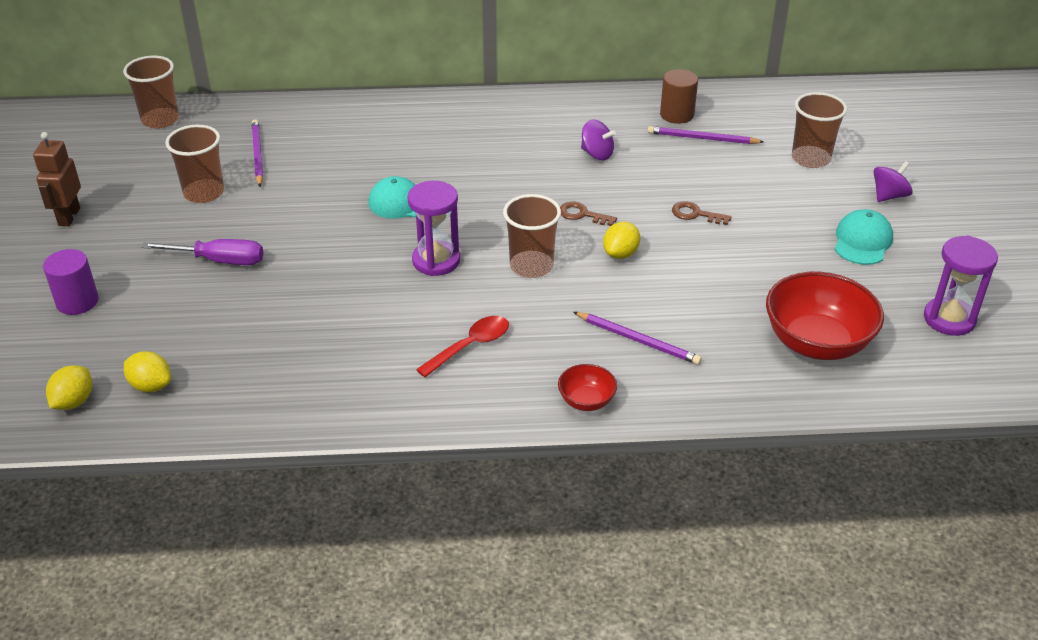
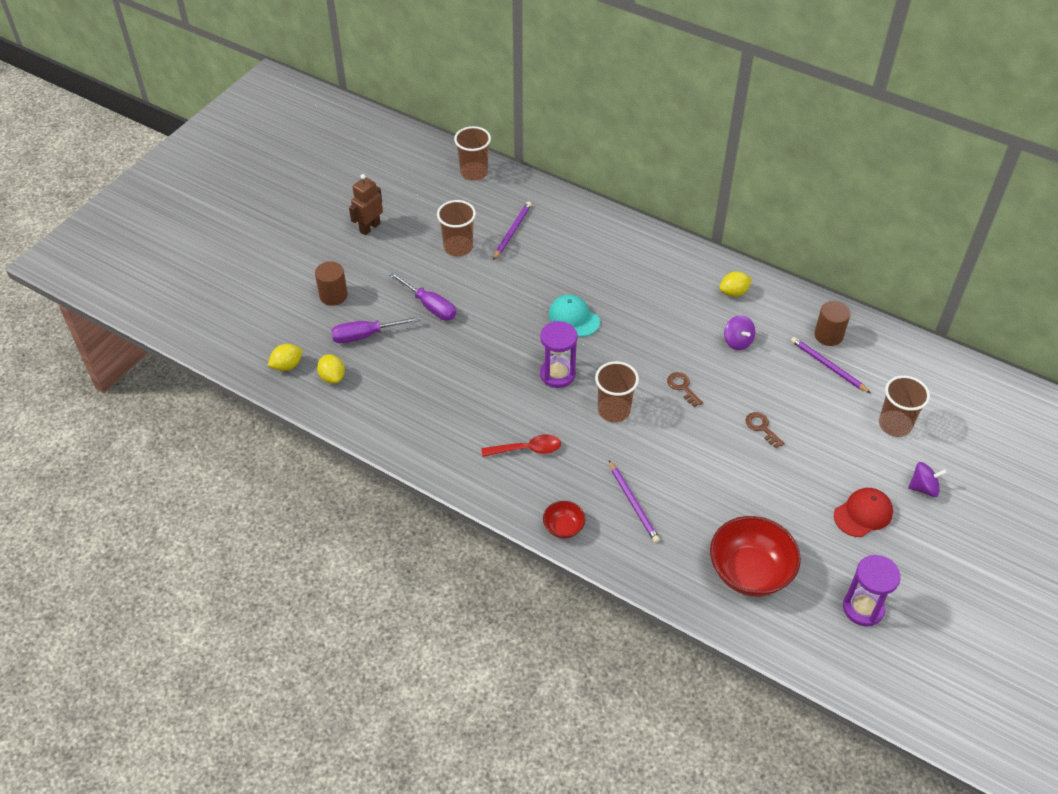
camera: 35 degrees right, 10 degrees up
(77, 302) = (333, 295): purple cylinder -> brown cylinder
(159, 324) = (365, 335): none -> purple screwdriver
(620, 254) = (680, 432): yellow lemon -> yellow lemon (733, 292)
(862, 241) = (863, 514): turquoise cap -> red cap

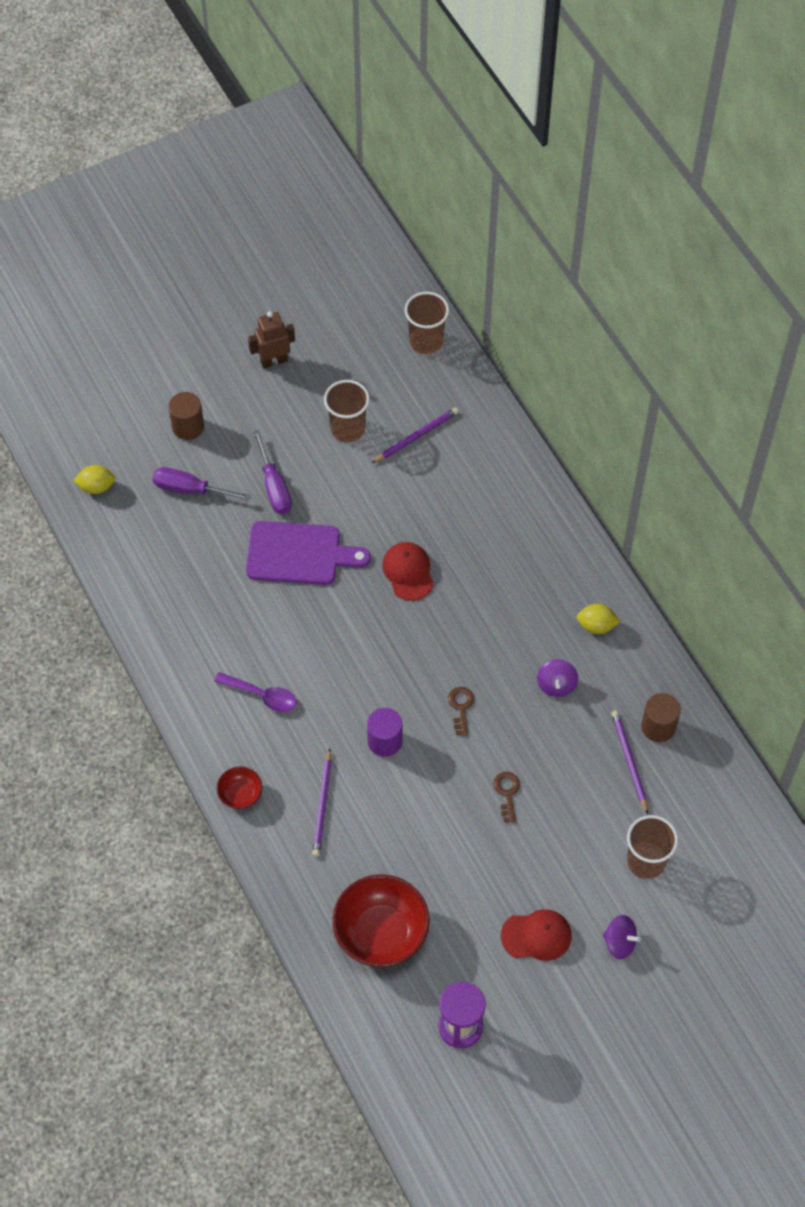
camera: 30 degrees right, 10 degrees up
(332, 377) = (130, 521): yellow lemon -> none
(483, 341) = (299, 554): none -> purple cutting board
(527, 449) = (262, 695): red spoon -> purple spoon
(557, 374) = (347, 629): purple hourglass -> none
(573, 317) = (408, 572): turquoise cap -> red cap
(614, 410) = (374, 697): brown cup -> none
(645, 436) = (385, 741): none -> purple cylinder

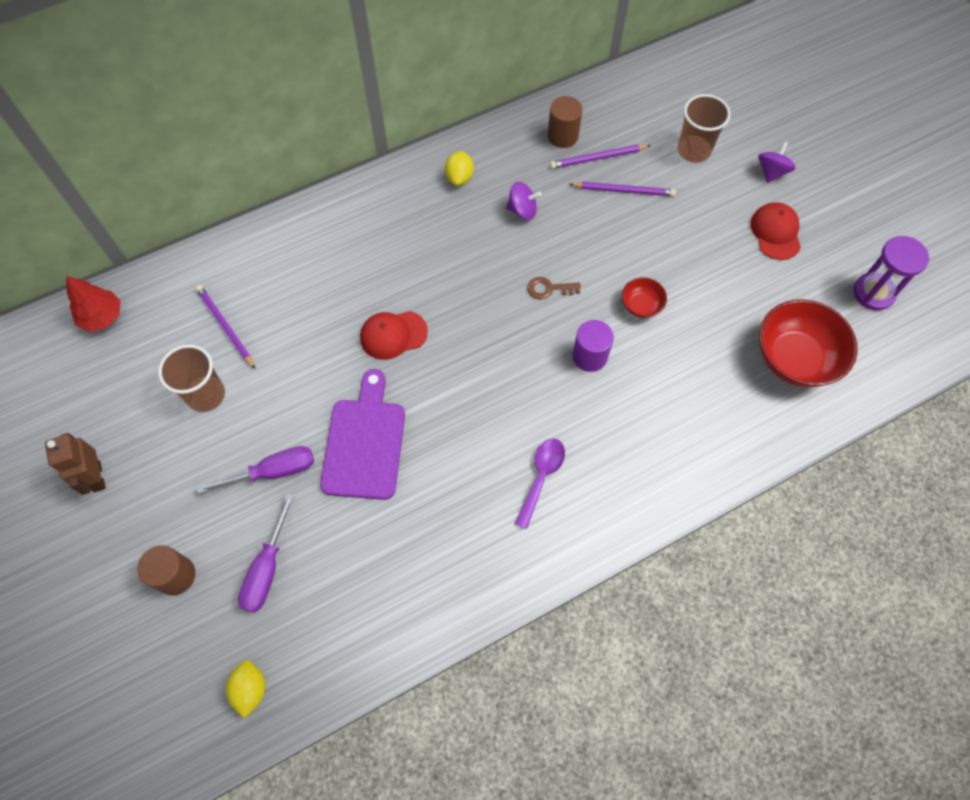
camera: 90 degrees left, 5 degrees up
(240, 794) = (660, 495): red bowl -> red bowl (641, 306)
(322, 805) = (665, 413): purple pencil -> purple pencil (624, 190)
(426, 341) = (102, 317): brown cup -> red tree
(507, 793) = (637, 252): brown key -> none

